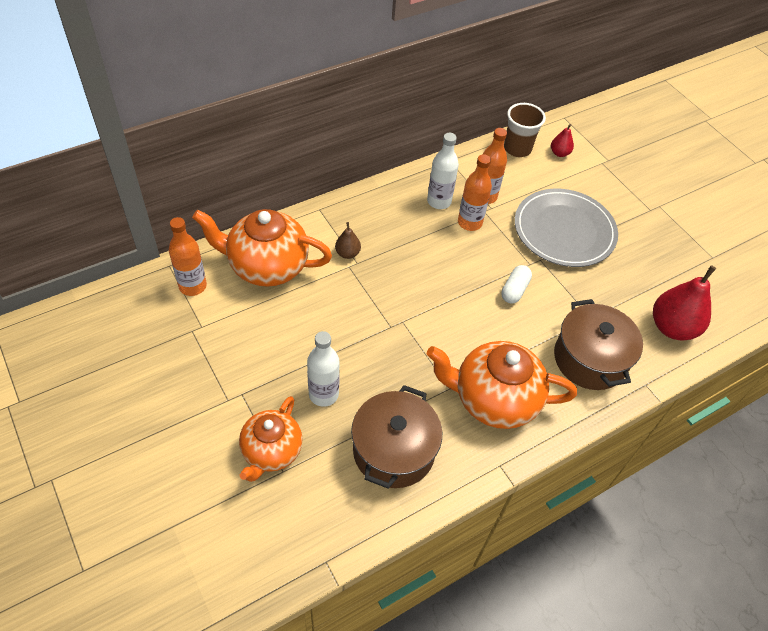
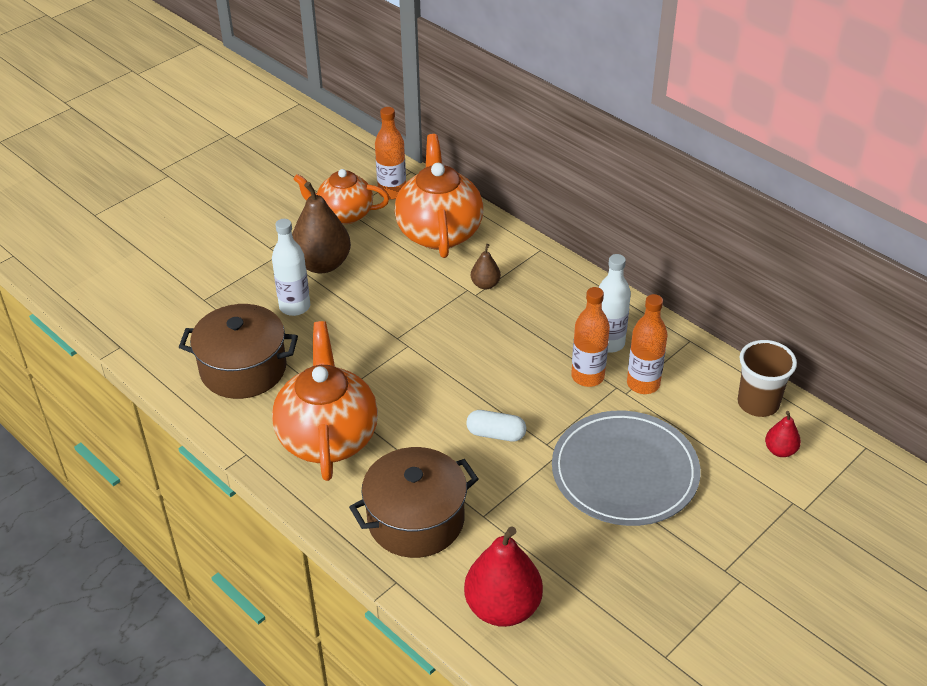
camera: 80 degrees right, 10 degrees down
(271, 451) = (222, 287): orange teapot -> orange teapot (344, 214)
(272, 361) = (322, 264): none -> brown pear

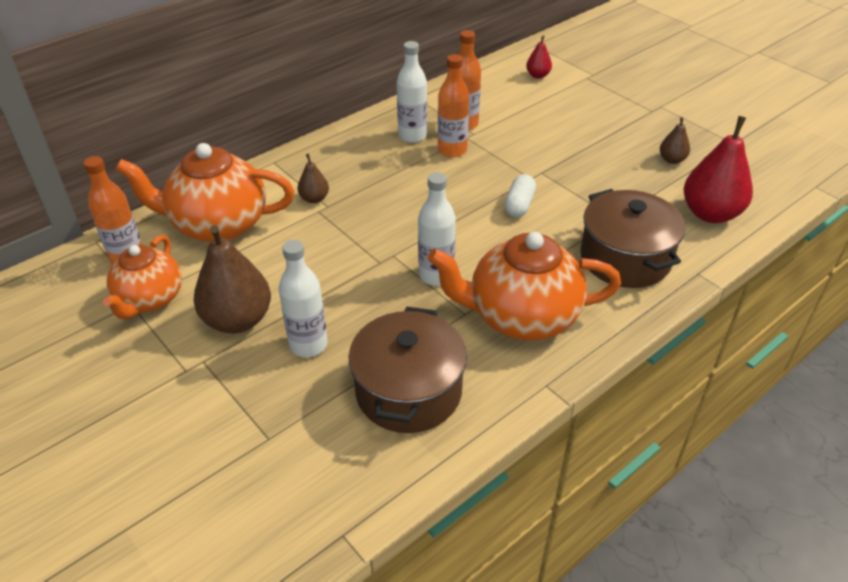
camera: 85 degrees left, 0 degrees up
(381, 376) = (436, 275): none -> white bottle
(609, 580) = (672, 160): none -> brown pear
(625, 472) = (561, 142): grey plate -> none
(758, 403) = (490, 78): brown cup -> none

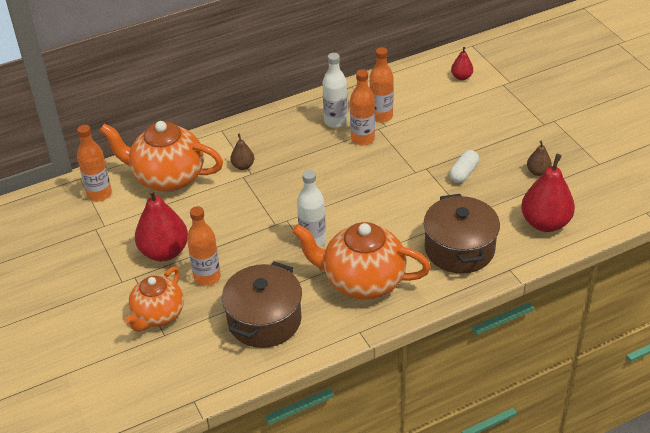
camera: 15 degrees right, 0 degrees up
(150, 300) = (108, 228): orange teapot -> orange teapot (158, 315)
(238, 320) = (164, 252): brown pear -> red pear
(308, 345) = (207, 277): white bottle -> orange bottle
(519, 205) = (396, 193): white capsule -> white capsule (463, 173)

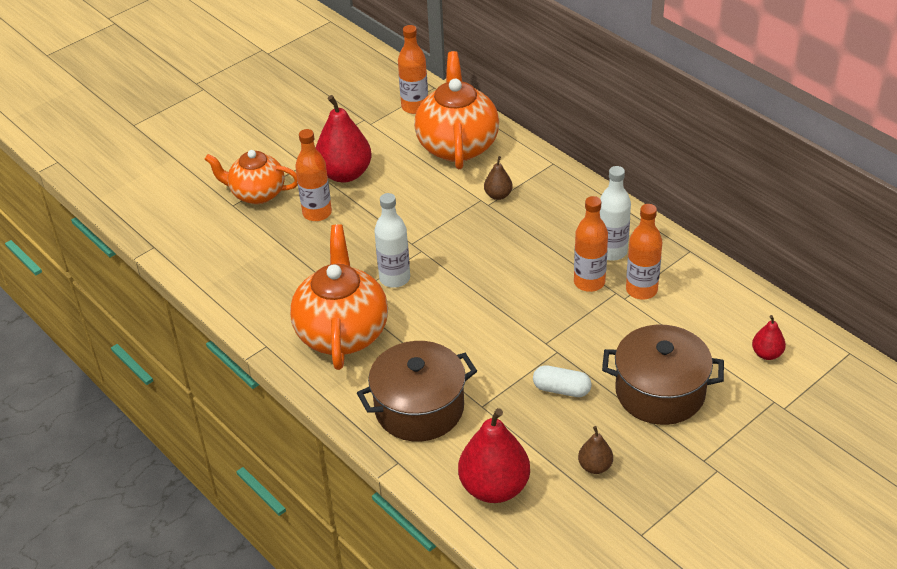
camera: 75 degrees right, 0 degrees up
(264, 320) = (267, 269): brown pot -> brown pot (660, 392)

